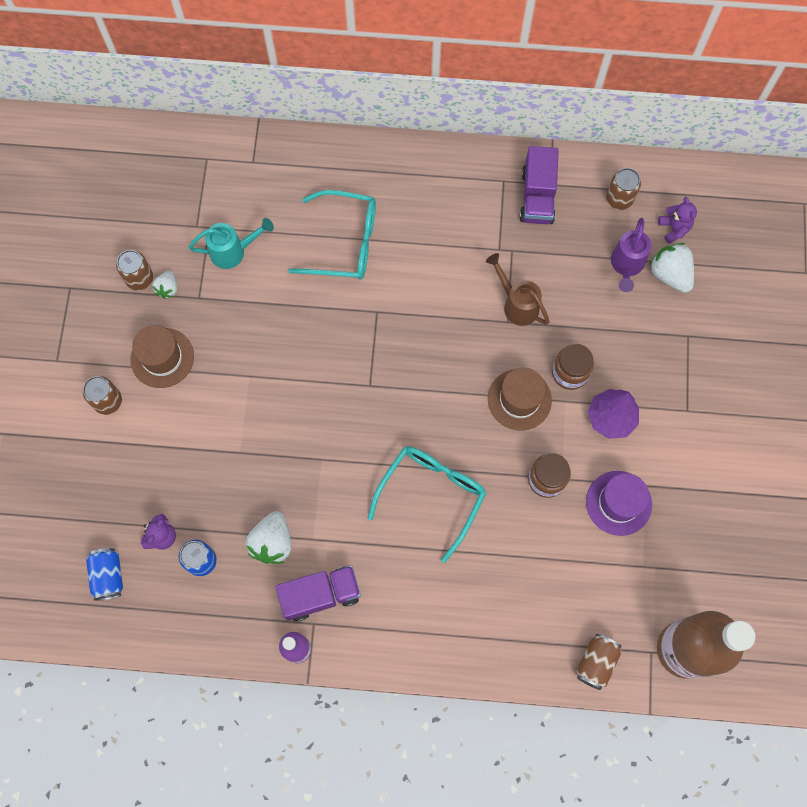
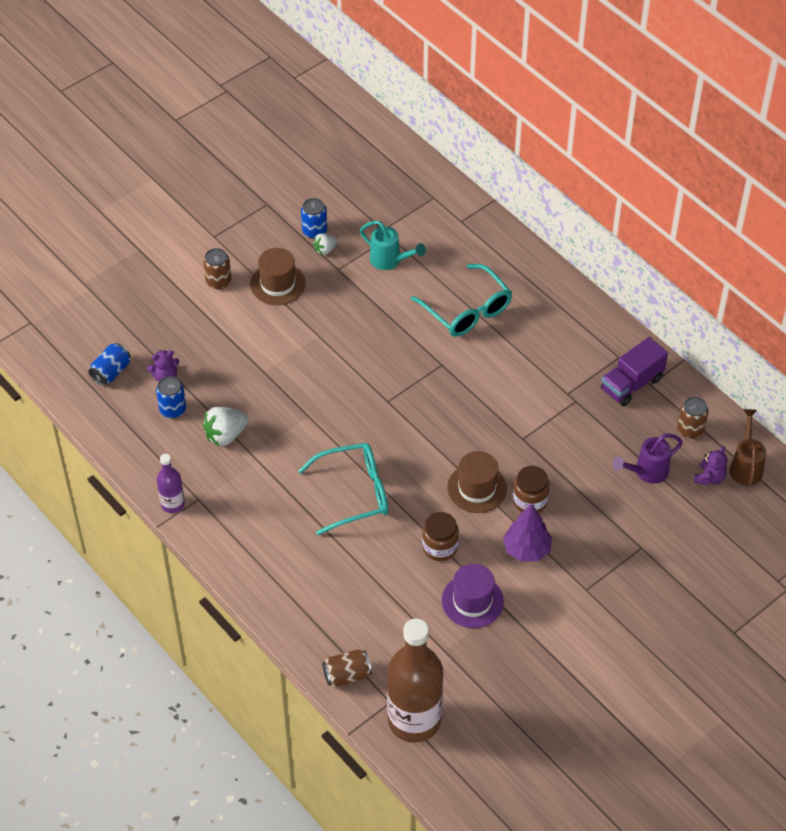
camera: 45 degrees right, 20 degrees down
(139, 278) = (314, 231): brown can -> blue can
(320, 594) = (221, 487): purple truck -> none
(516, 304) = (541, 433): brown watering can -> brown watering can (745, 466)
(670, 274) = (672, 502): white strawberry -> none

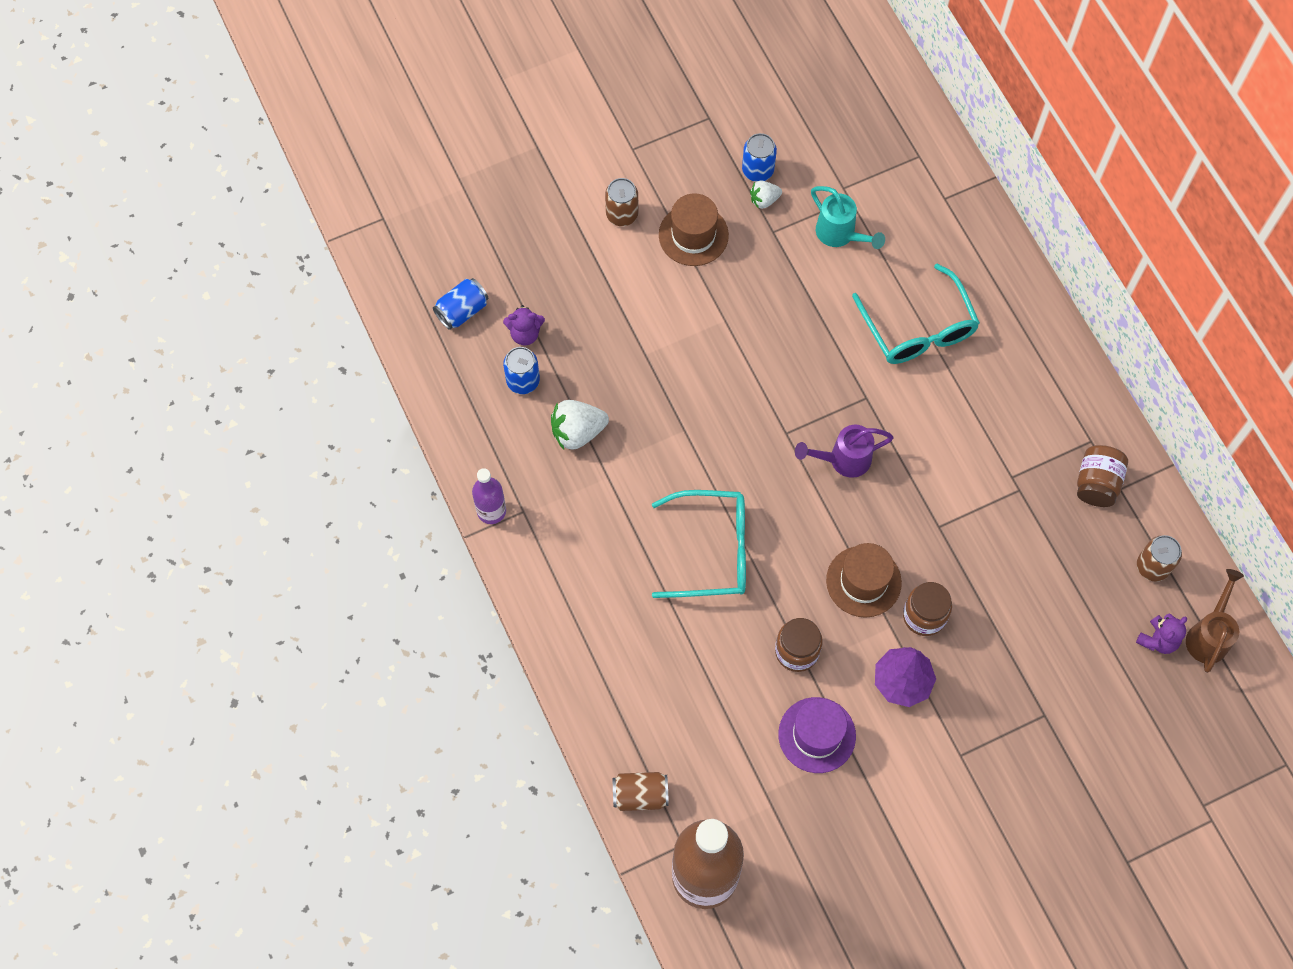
camera: 15 degrees right, 15 degrees up
(631, 384) = (1096, 483): purple truck -> brown jar
(646, 472) = (1080, 612): purple watering can -> purple watering can (843, 460)

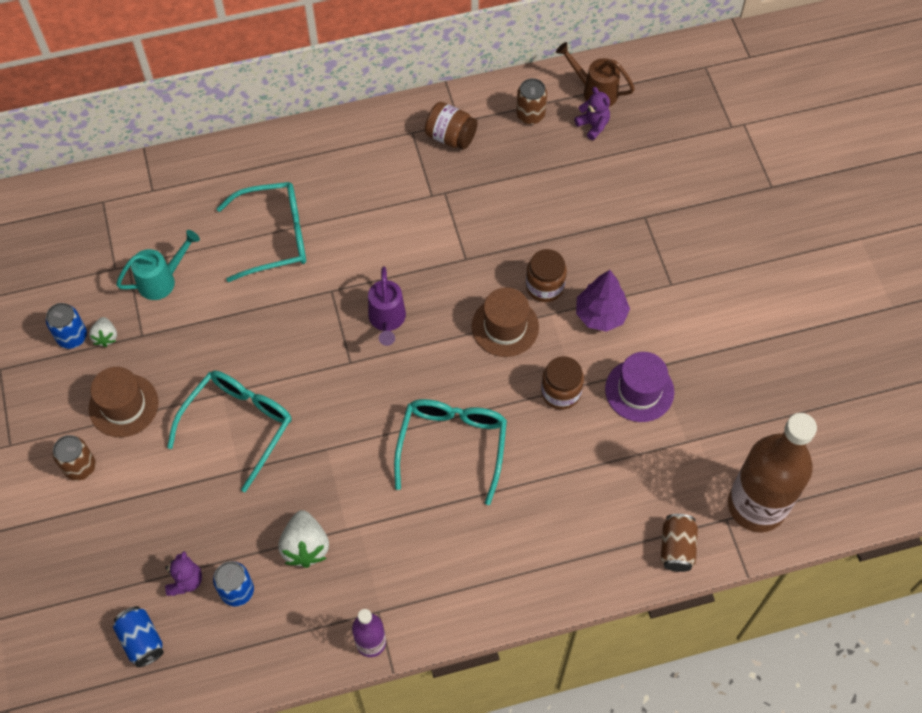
camera: 80 degrees left, 5 degrees down
(693, 343) = (238, 425): none -> turquoise glasses

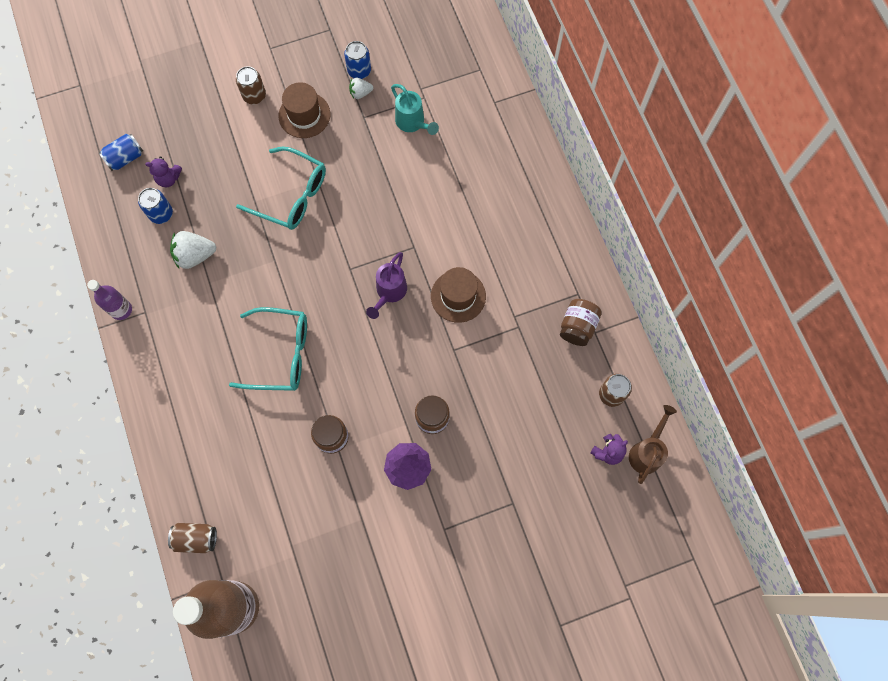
camera: 85 degrees right, 10 degrees up
(274, 237) = (460, 198): turquoise glasses -> none
(387, 321) = (389, 293): purple watering can -> purple watering can turned 60 degrees counterclockwise
(505, 327) = (390, 387): brown hat -> brown hat (458, 296)
(639, 390) = (337, 503): purple hat -> none

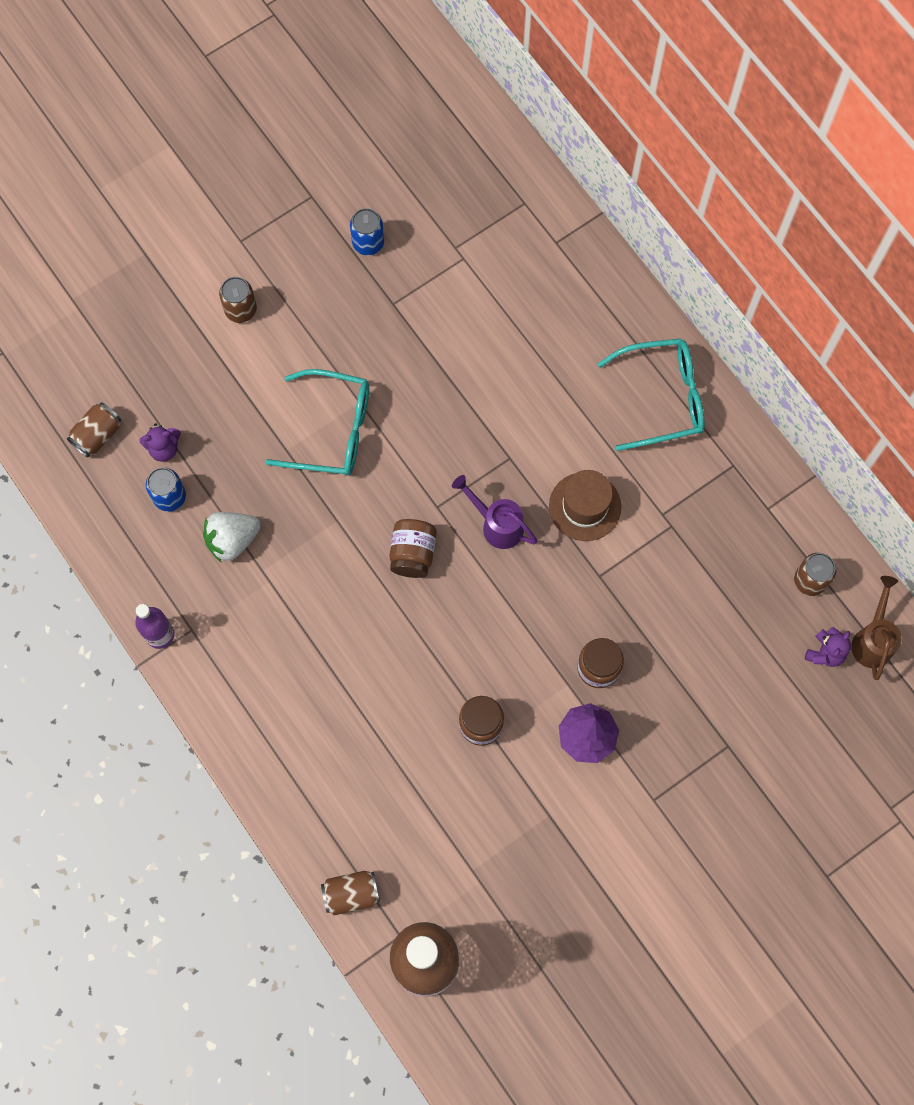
camera: 15 degrees left, 0 degrees up
(125, 158) = (97, 435): blue can -> brown can
(280, 354) = (383, 638): turquoise glasses -> turquoise glasses (662, 398)
(304, 115) = (315, 320): brown hat -> none
(360, 93) = (379, 272): white strawberry -> none
(389, 293) = (496, 524): purple watering can -> purple watering can turned 120 degrees clockwise
(413, 123) = (459, 296): turquoise watering can -> none
(577, 327) = (745, 507): brown jar -> brown jar (413, 554)

